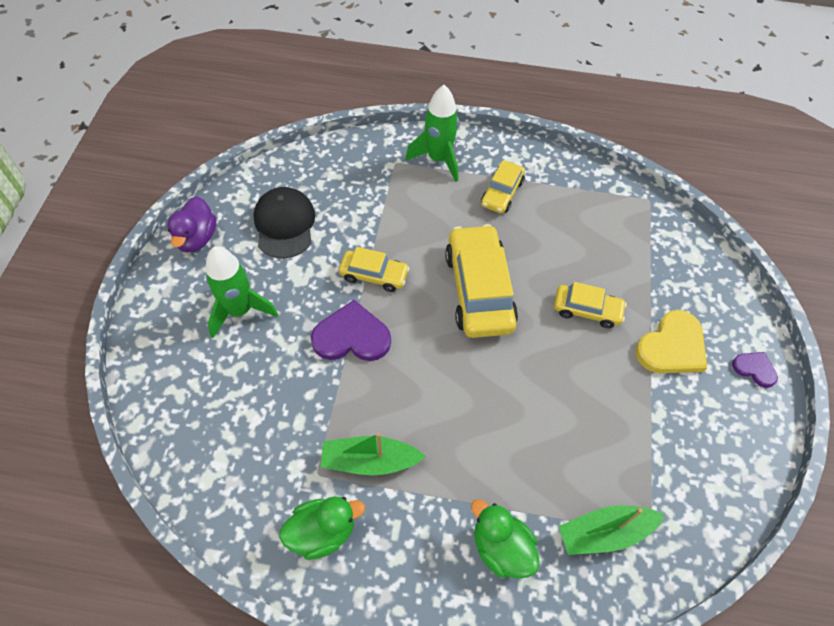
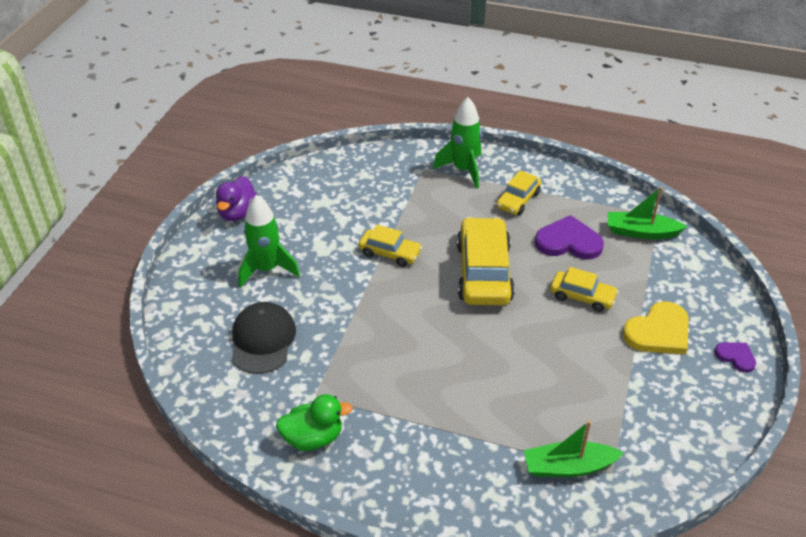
camera: 10 degrees right, 15 degrees down
(284, 224) = (316, 208): black cap -> black cap (262, 340)
(351, 336) = (362, 297): purple heart -> purple heart (568, 242)
(369, 461) = (363, 390): green boat -> green boat (641, 232)
(501, 548) = (470, 467): green duck -> none

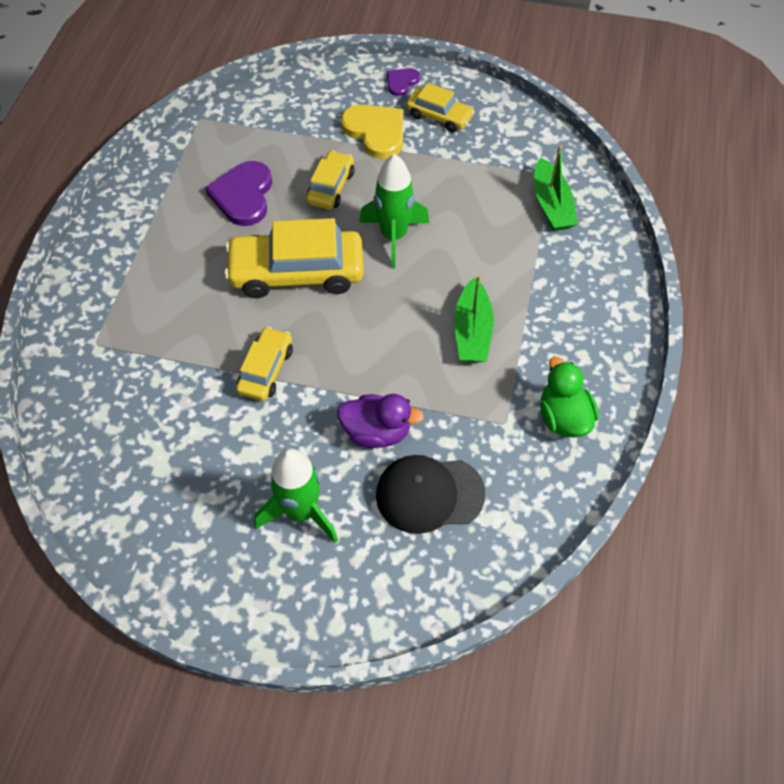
camera: 95 degrees left, 15 degrees up
(237, 213) = (180, 576): purple duck -> purple duck (376, 432)
(463, 170) = (100, 298): green rocket -> green rocket (394, 236)
(518, 200) = (166, 241): yellow car -> yellow car (439, 116)
(641, 232) = (227, 134): green boat -> green boat (472, 331)

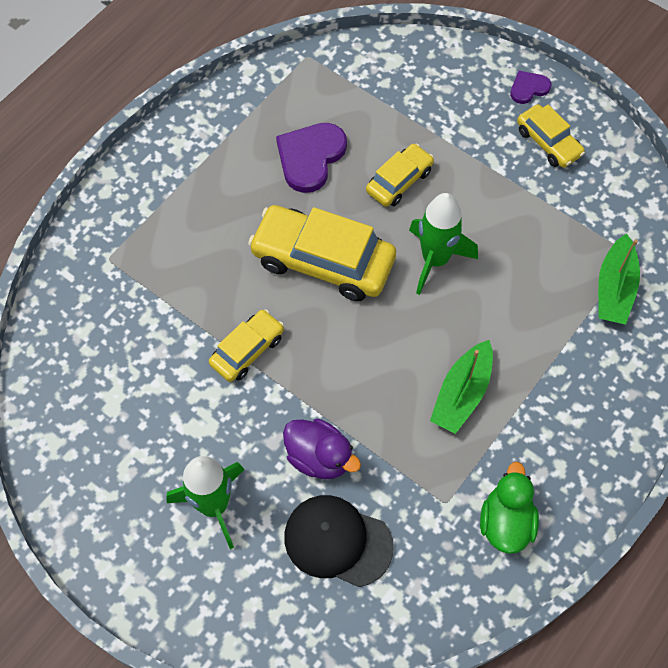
camera: 25 degrees right, 5 degrees up
(376, 132) = (474, 136): yellow heart -> none

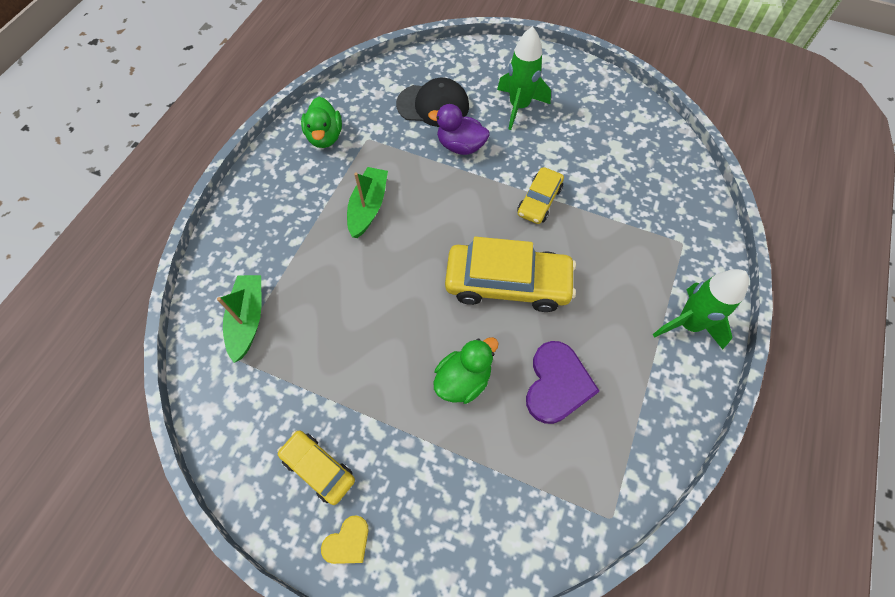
camera: 165 degrees right, 0 degrees up
(399, 181) = (463, 380): yellow car -> green duck
(435, 260) = (411, 308): green rocket -> green rocket (688, 324)
(528, 88) = (347, 542): purple heart -> yellow heart

